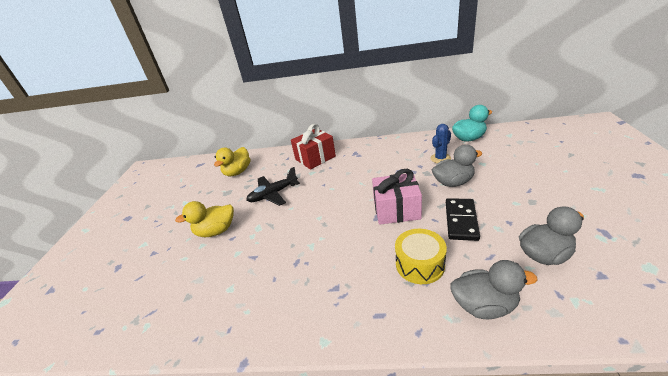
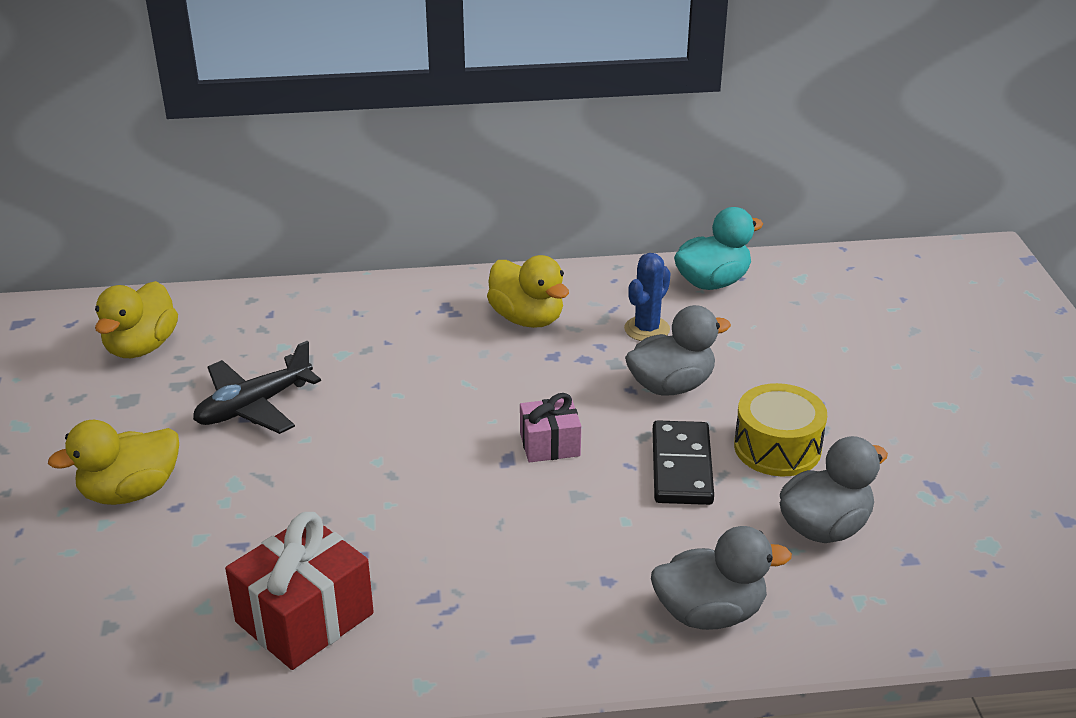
camera: 15 degrees left, 0 degrees up
(315, 158) = (345, 316): red gift -> red gift (304, 618)
(388, 156) = (527, 319): none -> yellow duck
(396, 210) = (550, 445): pink gift -> pink gift, size x0.59
(420, 264) = (598, 550): yellow drum -> yellow drum (777, 448)

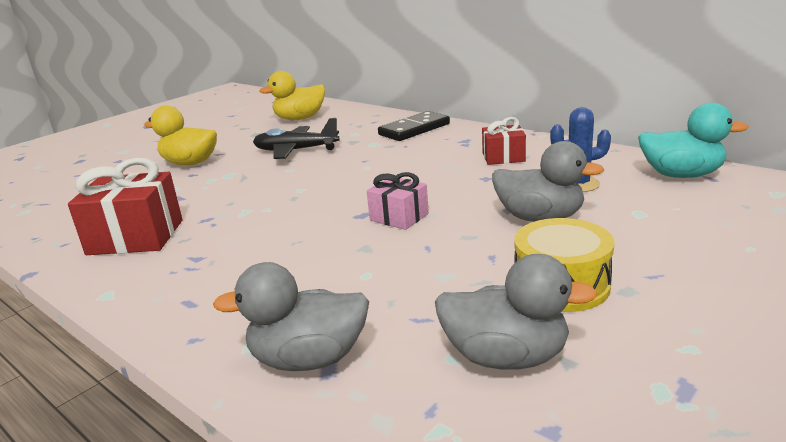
camera: 50 degrees right, 10 degrees down
(527, 319) = (503, 157): yellow duck -> red gift
(681, 467) = (461, 263): black domino -> black domino (414, 129)
(710, 613) = (309, 359): grey duck -> grey duck turned 135 degrees clockwise

